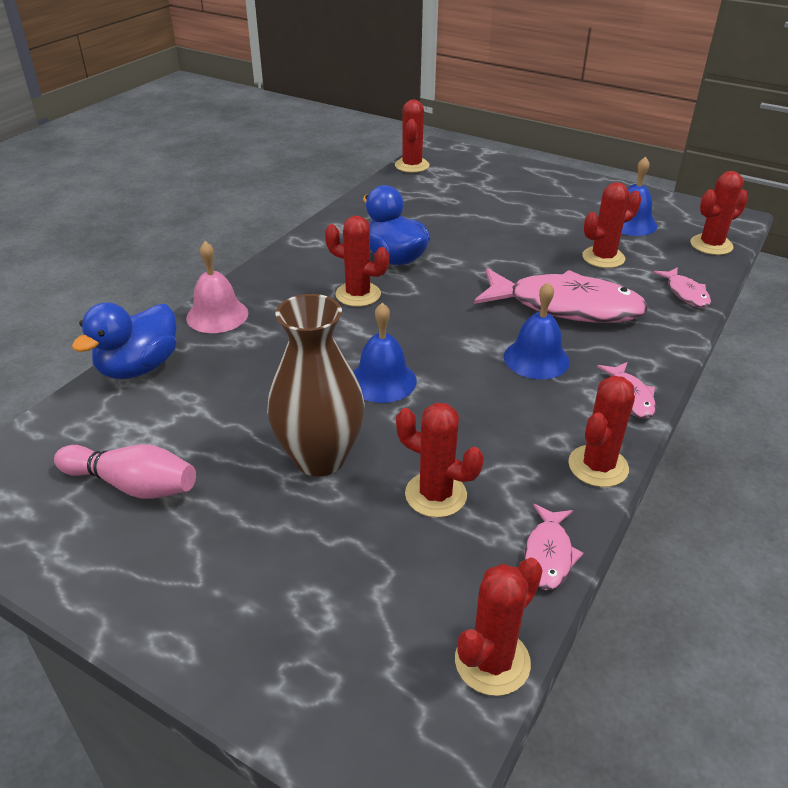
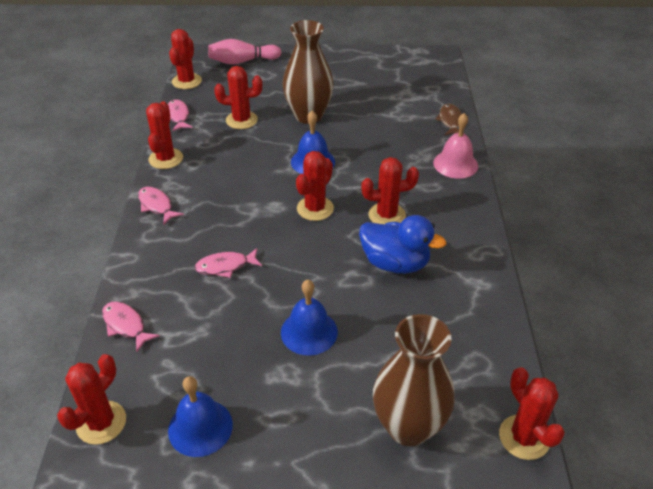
camera: 150 degrees right, 5 degrees up
(132, 485) = (377, 80): pink bowling pin -> pink bowling pin (242, 61)
(139, 367) = (450, 121): blue duck -> brown fish
(480, 186) = (408, 426): none -> brown vase
(536, 358) = (227, 211): blue bell -> blue bell (309, 332)
(566, 307) = (225, 266): pink fish -> pink fish, size x0.46
(603, 258) = (214, 346): red cactus -> red cactus (315, 208)

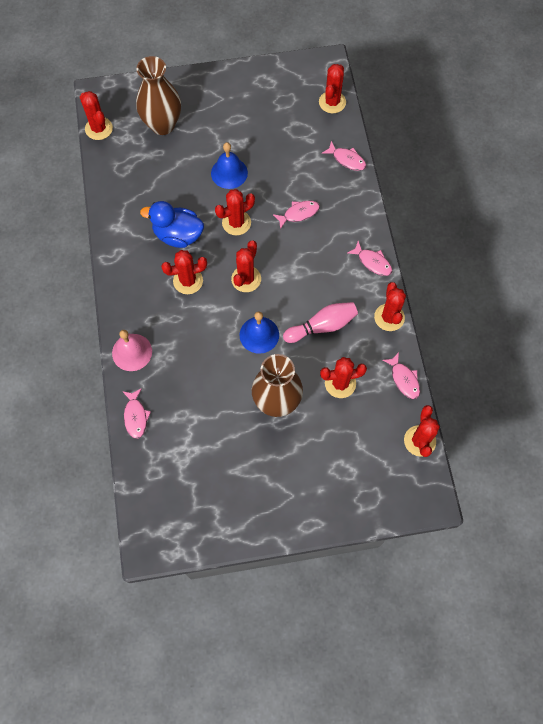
camera: 170 degrees right, 25 degrees up
(200, 427) = (277, 108): blue bell -> none
(242, 61) = (373, 492): pink bowling pin -> pink bowling pin (322, 326)
(313, 267) = (236, 223): none -> red cactus
(450, 121) = (136, 416): brown fish -> pink fish

